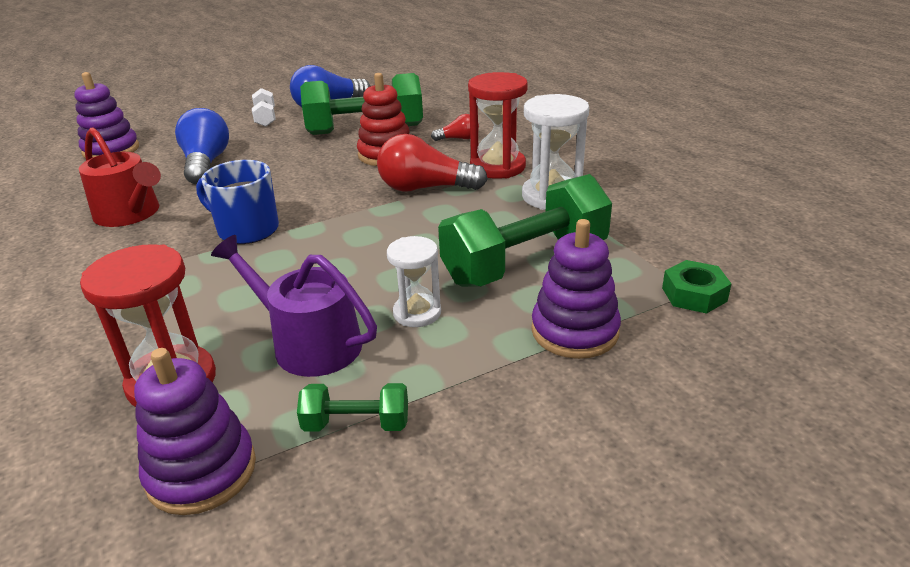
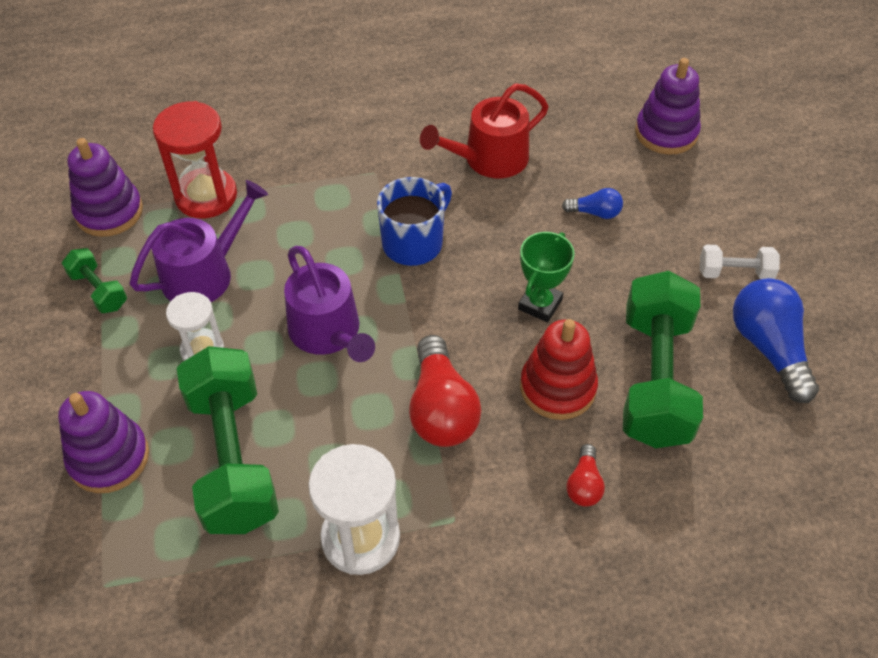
camera: 105 degrees right, 20 degrees up
(206, 164) = (595, 212): blue light bulb -> blue light bulb, size x0.51
(309, 170) = (540, 304): none -> green trophy
(356, 424) = (99, 290): green dumbbell -> green dumbbell turned 60 degrees counterclockwise
(368, 249) = (328, 332): none -> purple watering can
(425, 188) = (441, 409): red light bulb -> red light bulb turned 150 degrees clockwise
(497, 167) = (470, 505): red hourglass -> none
(694, 294) = (97, 587): green nut -> none

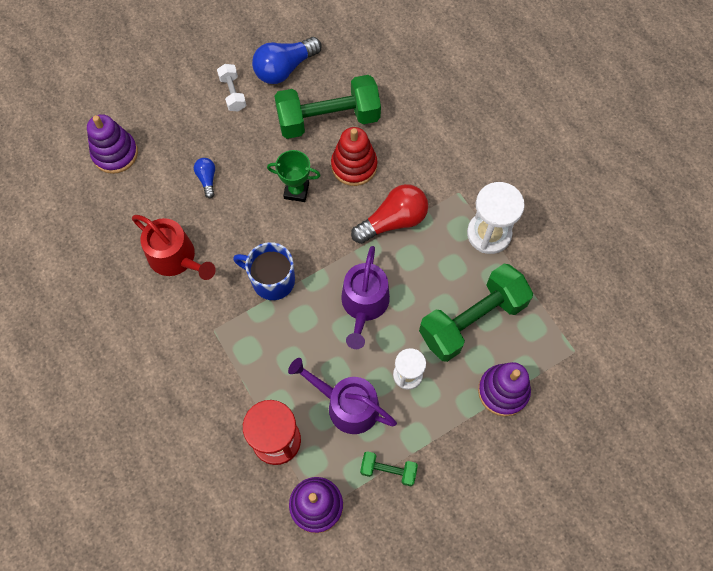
camera: 110 degrees left, 15 degrees up
(99, 290) = (388, 470): green dumbbell -> green dumbbell turned 75 degrees clockwise
(328, 332) = (364, 304): purple watering can -> purple watering can turned 150 degrees clockwise
(584, 485) = (411, 138): red light bulb -> none

